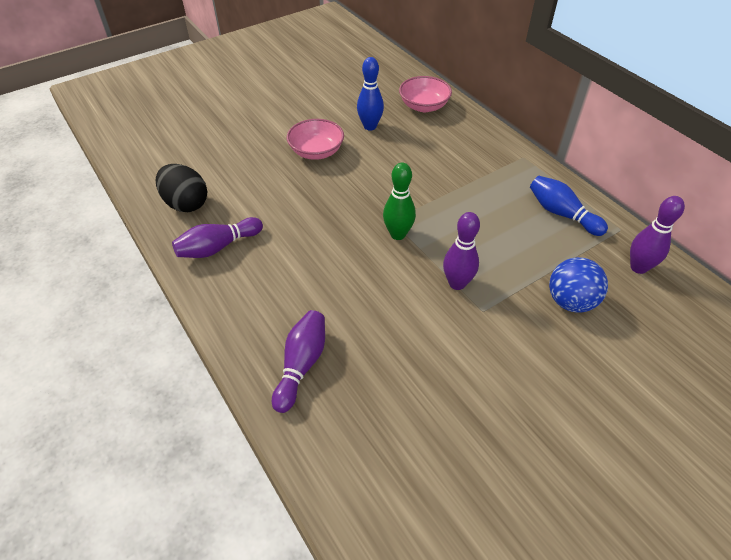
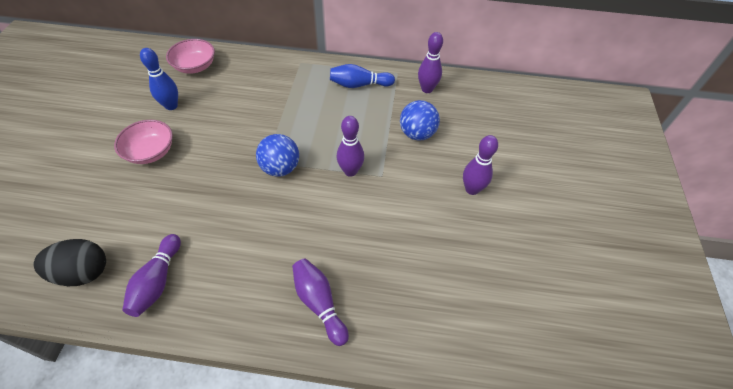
camera: 50 degrees left, 5 degrees up
(398, 234) = (280, 168): green bowling pin -> blue ball
(567, 401) = (472, 189): none -> purple bowling pin

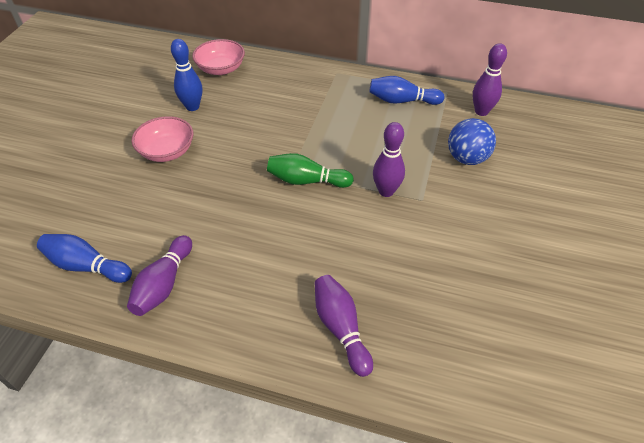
camera: 10 degrees right, 5 degrees down
(83, 272) = (86, 266): black egg -> blue bowling pin
(280, 168) = (306, 181): blue ball -> green bowling pin
(472, 189) = (529, 224): purple bowling pin -> none

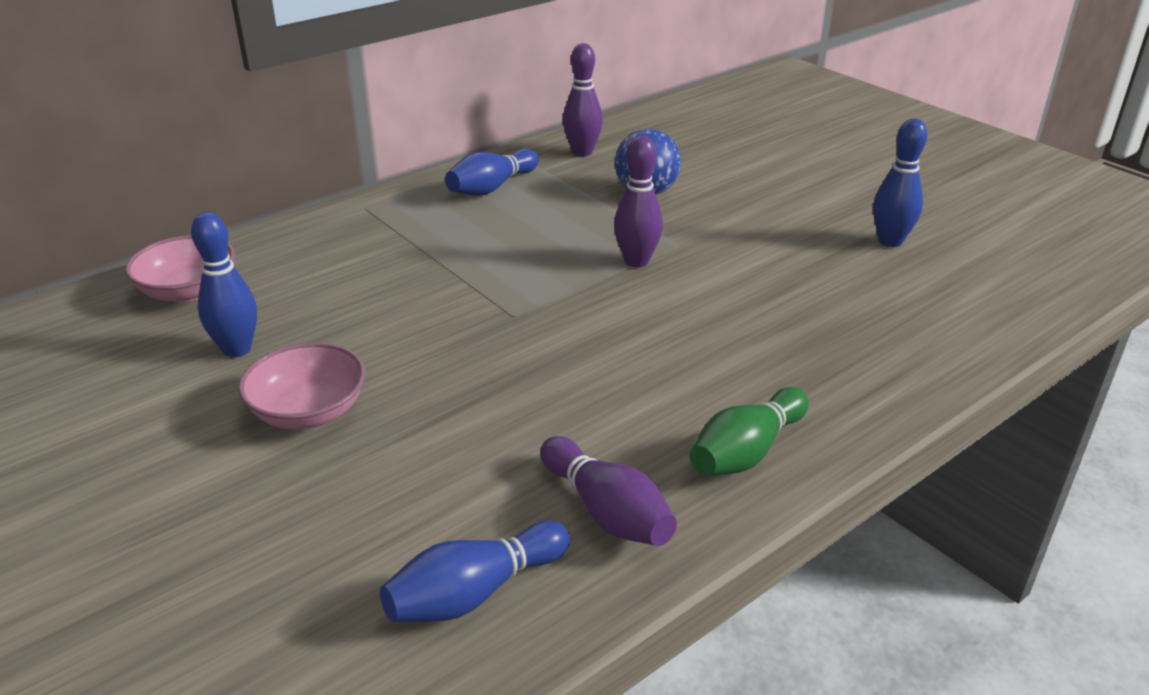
camera: 55 degrees left, 15 degrees down
(306, 181) = (546, 309): green bowling pin -> green bowling pin (746, 451)
(341, 328) = (828, 380): purple bowling pin -> none
(538, 299) = (890, 241): none -> blue bowling pin

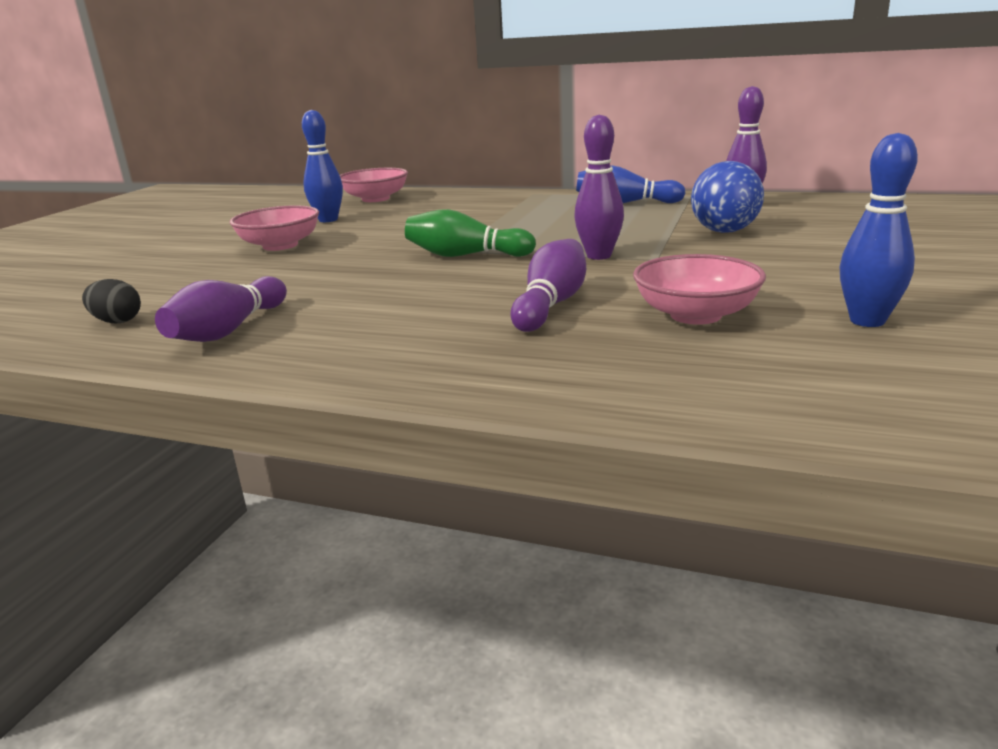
camera: 60 degrees right, 10 degrees down
(475, 592) = (117, 321): blue bowling pin -> black egg
(735, 326) = (551, 305): none -> purple bowling pin
(746, 451) = (352, 352): green bowling pin -> green bowling pin (466, 255)
(821, 285) = (695, 315): none -> pink bowl

